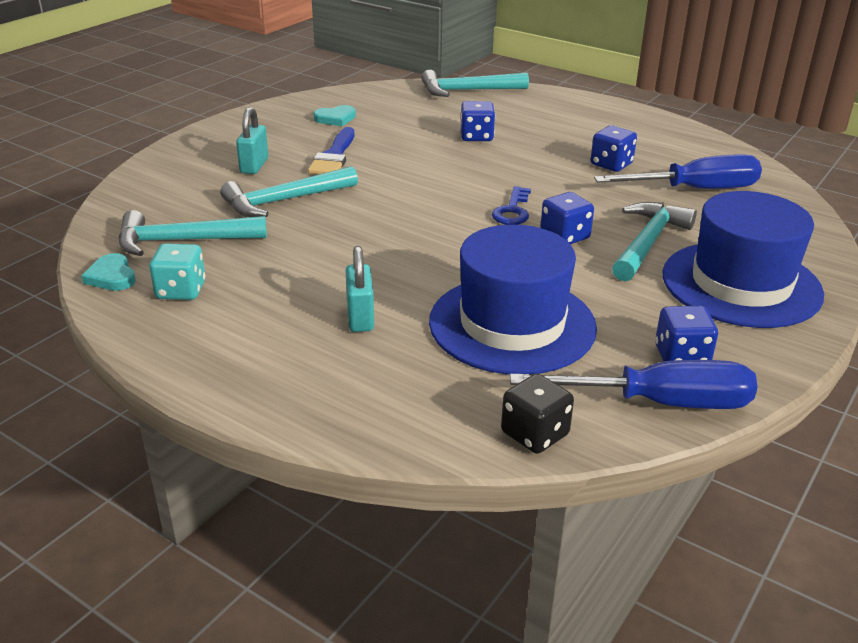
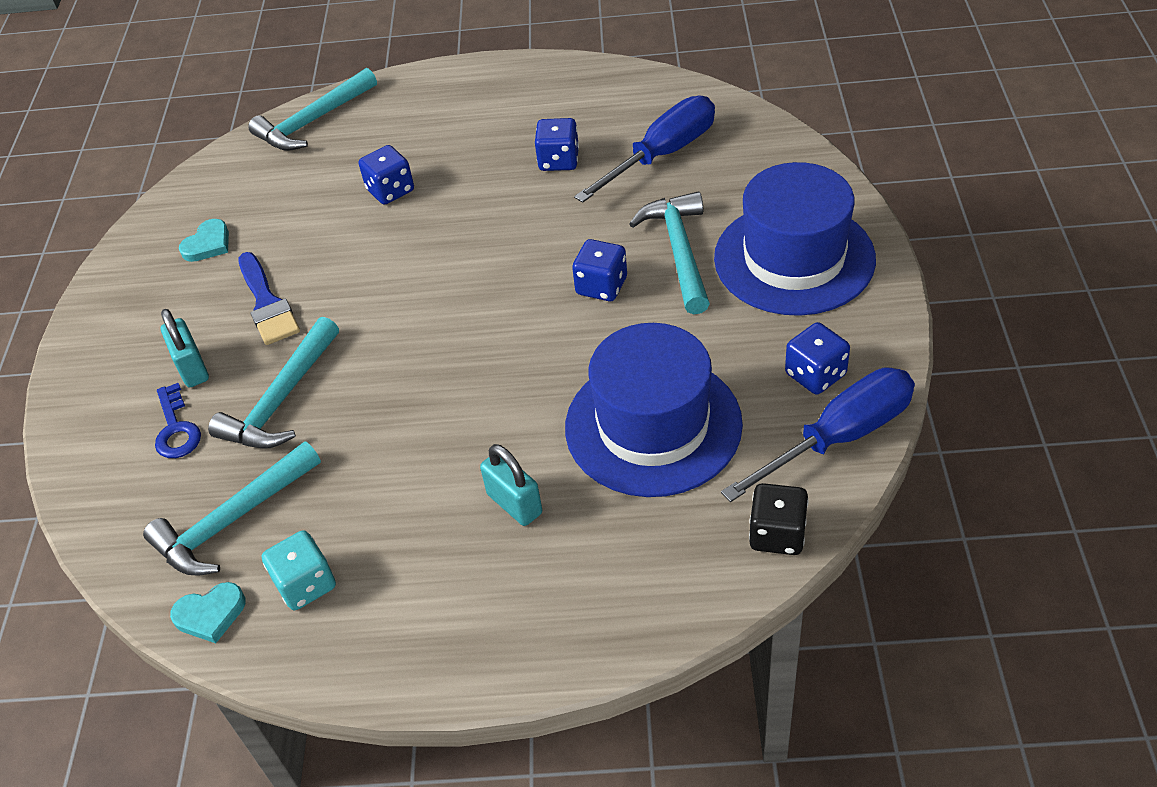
camera: 30 degrees left, 15 degrees up
(112, 276) = (210, 614): turquoise heart -> turquoise heart turned 45 degrees counterclockwise
(512, 211) = (524, 279): blue key -> blue key (176, 429)

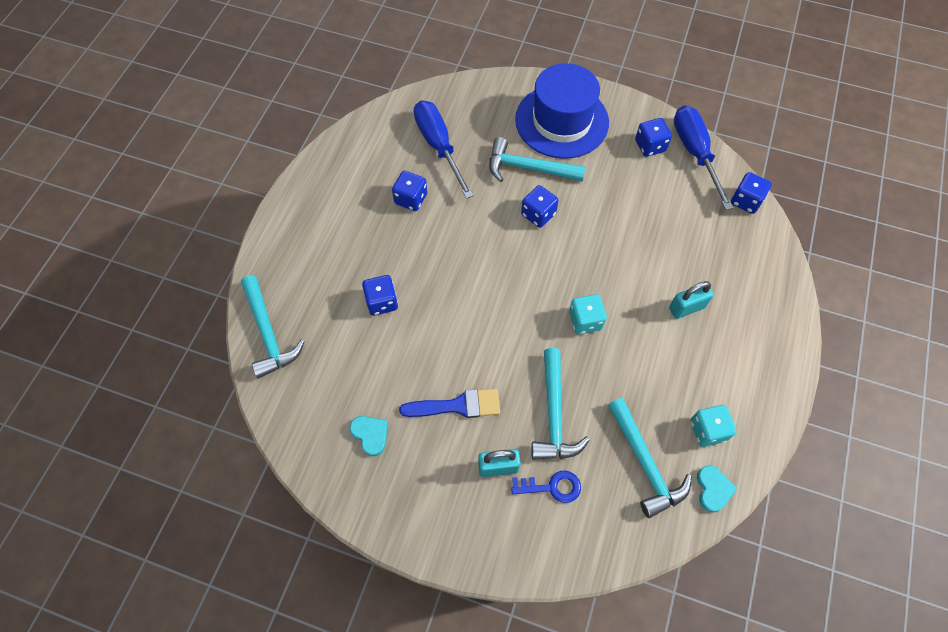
camera: 75 degrees left, 15 degrees up
(281, 400) = (554, 414): turquoise hammer -> turquoise hammer turned 45 degrees clockwise
(441, 390) = (585, 321): none -> turquoise dice
(653, 425) = (656, 226): blue hat -> none
(777, 534) = (746, 201): black dice -> blue dice

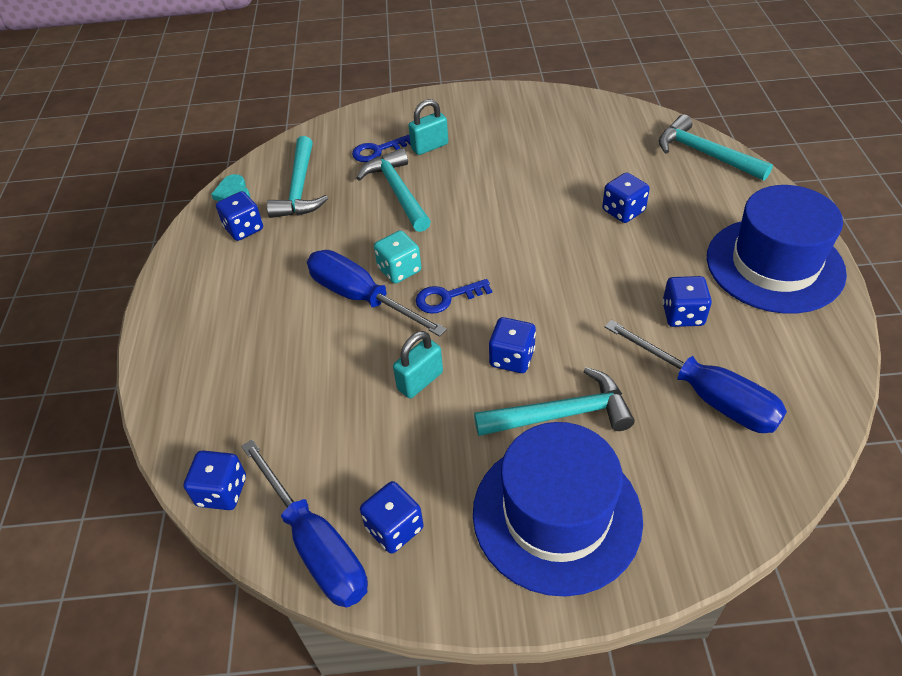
camera: 160 degrees right, 15 degrees down
(320, 208) = (774, 265): none -> blue hat
(370, 435) = (551, 129): turquoise heart -> none
(457, 406) = (490, 168): blue brush -> none
(560, 279) = (447, 298): none -> blue key
(623, 306) = (361, 297): none -> blue screwdriver
(645, 464) = (299, 189): turquoise hammer -> turquoise hammer turned 135 degrees counterclockwise
(686, 308) = (286, 322): turquoise padlock -> turquoise padlock (420, 381)
(708, 430) = (244, 229): turquoise dice -> blue dice

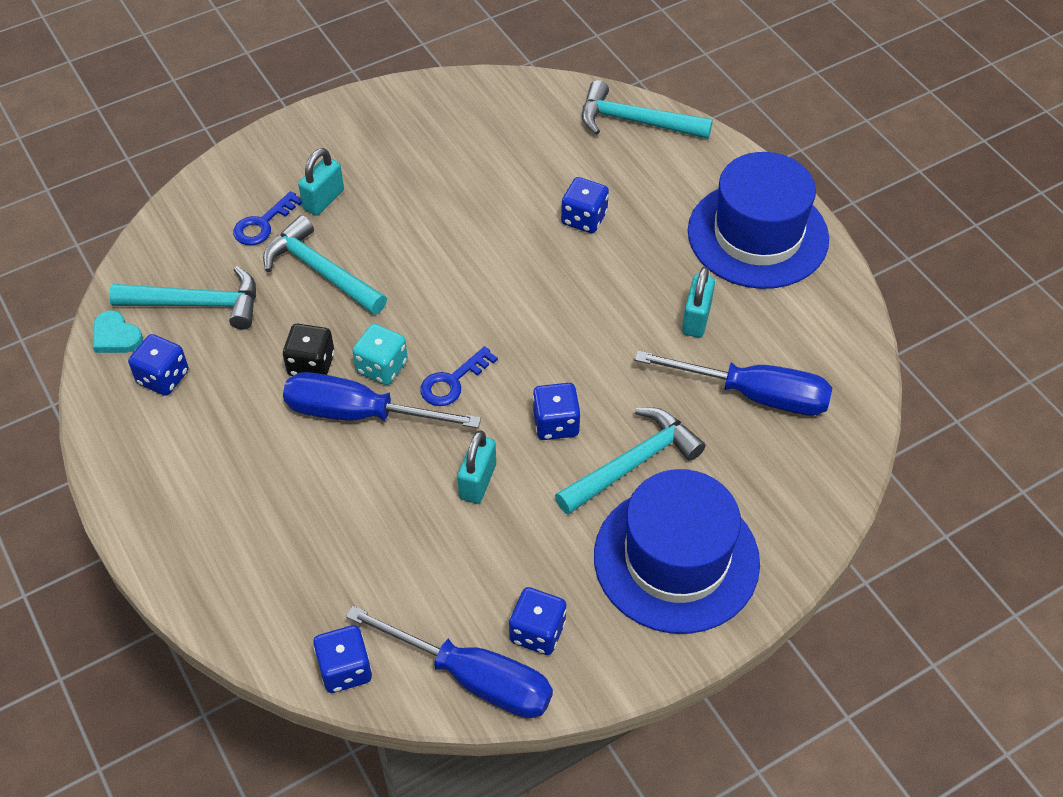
camera: 30 degrees left, 5 degrees up
(299, 189) = (198, 304): turquoise hammer -> turquoise hammer turned 60 degrees counterclockwise
(349, 252) = (311, 365): none -> black dice
(682, 315) = (696, 319): blue dice -> turquoise padlock

